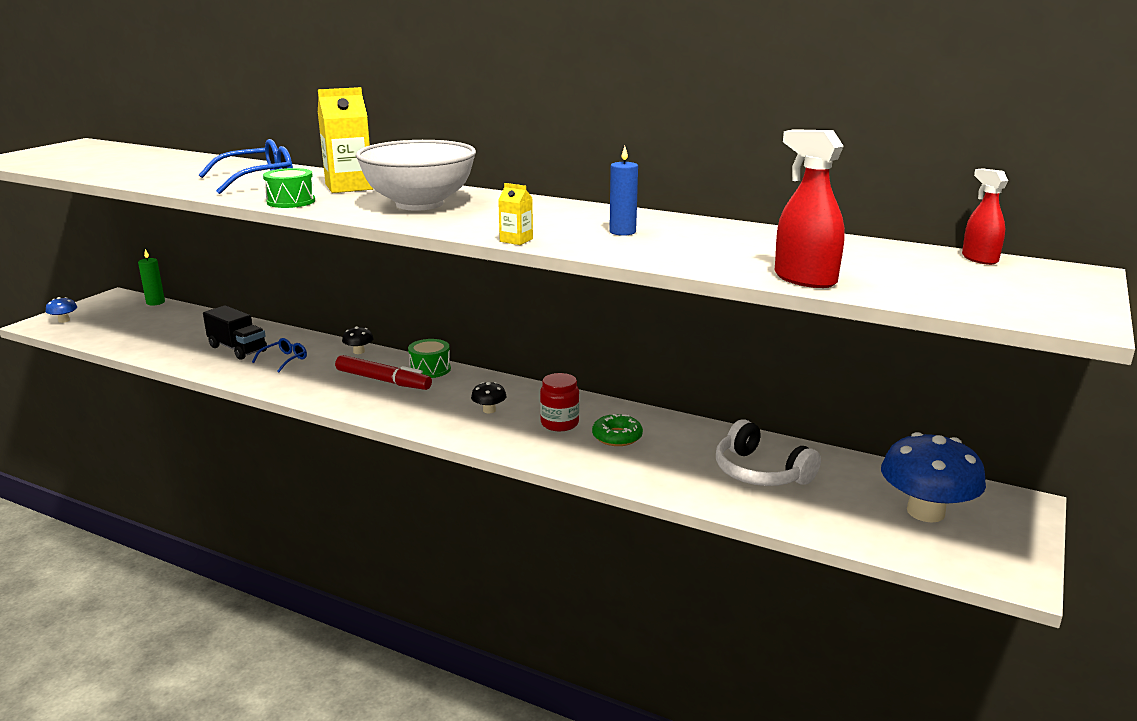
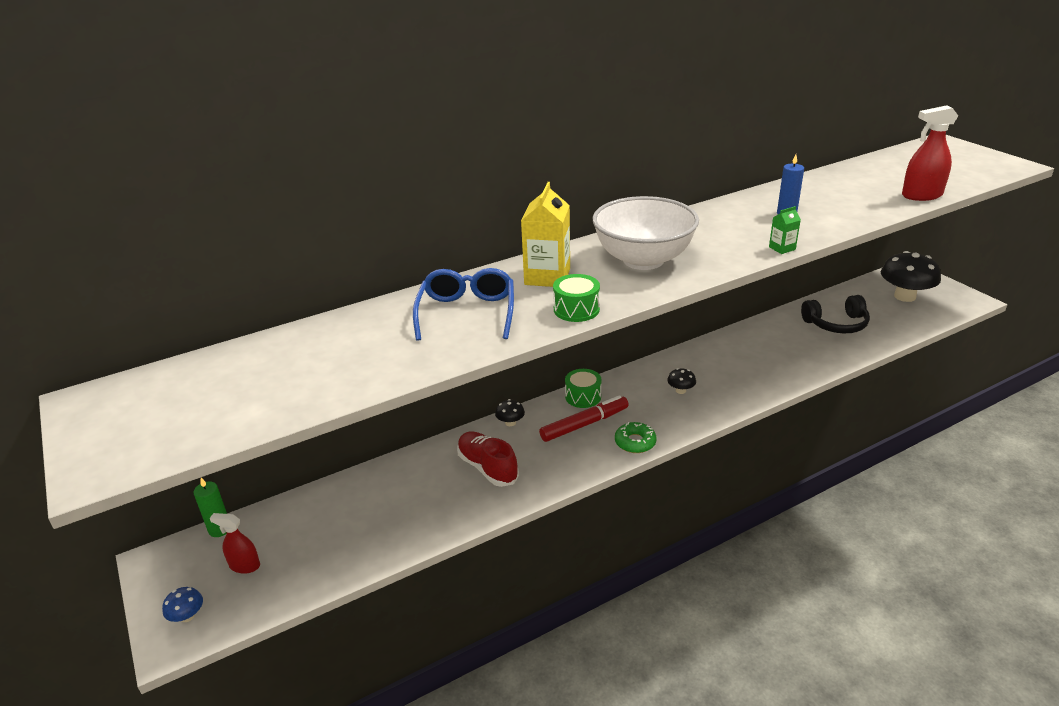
camera: 55 degrees left, 10 degrees up
(237, 349) = (430, 491): black truck -> none
(284, 360) = (487, 468): blue glasses -> red shoe
(516, 240) = (782, 248): yellow carton -> green carton
(559, 423) = (724, 369): red jar -> none
(617, 437) = (759, 354): green donut -> green donut (635, 442)
(760, 472) = (836, 324): white headphones -> black headphones
(925, 512) = (904, 296): blue mushroom -> black mushroom
(979, 259) = (907, 151): red spray bottle -> red spray bottle (244, 566)

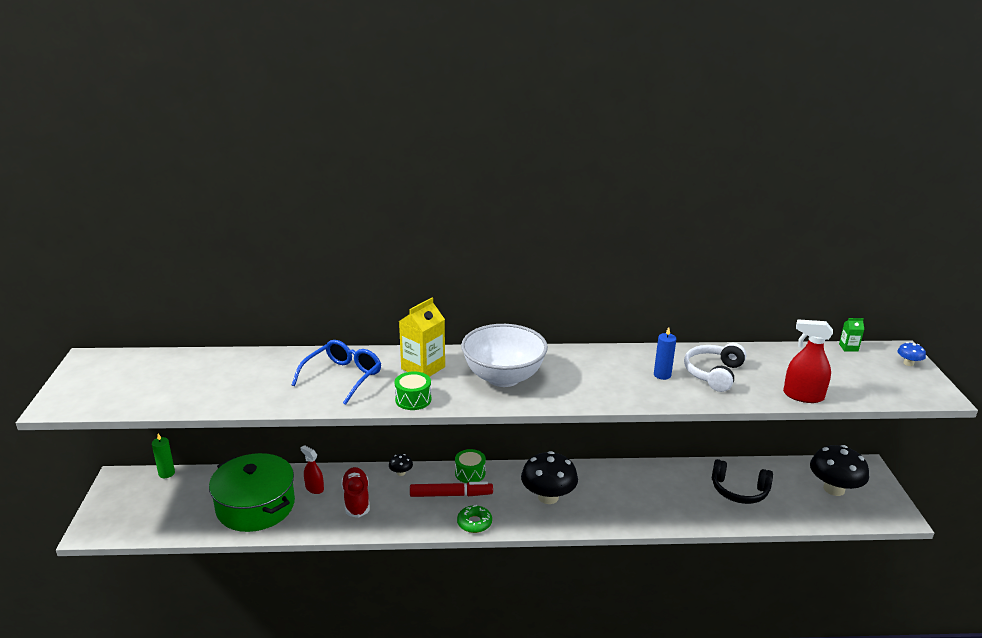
camera: 25 degrees right, 5 degrees down
(187, 616) = (109, 520): blue mushroom -> blue mushroom (908, 363)
(244, 566) = (161, 503): red spray bottle -> red spray bottle (314, 488)
(374, 521) = (256, 506): none -> green pot
(680, 390) = (548, 497): black mushroom -> black mushroom, size x2.26
(782, 248) = (619, 403): green carton -> green carton (848, 347)
(828, 200) = (713, 374): none -> white headphones

